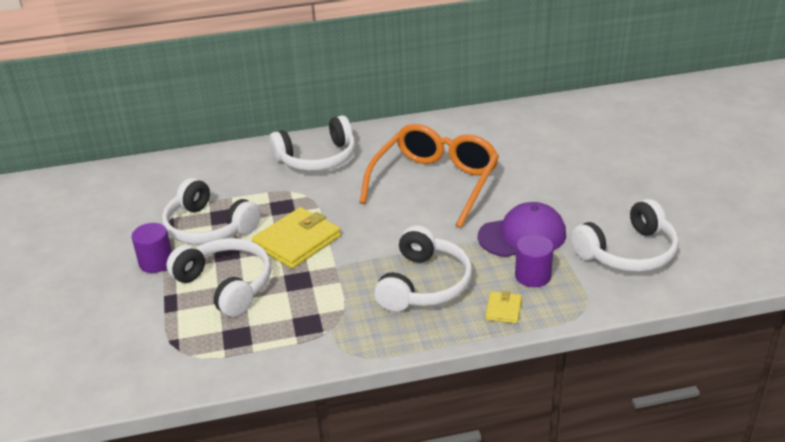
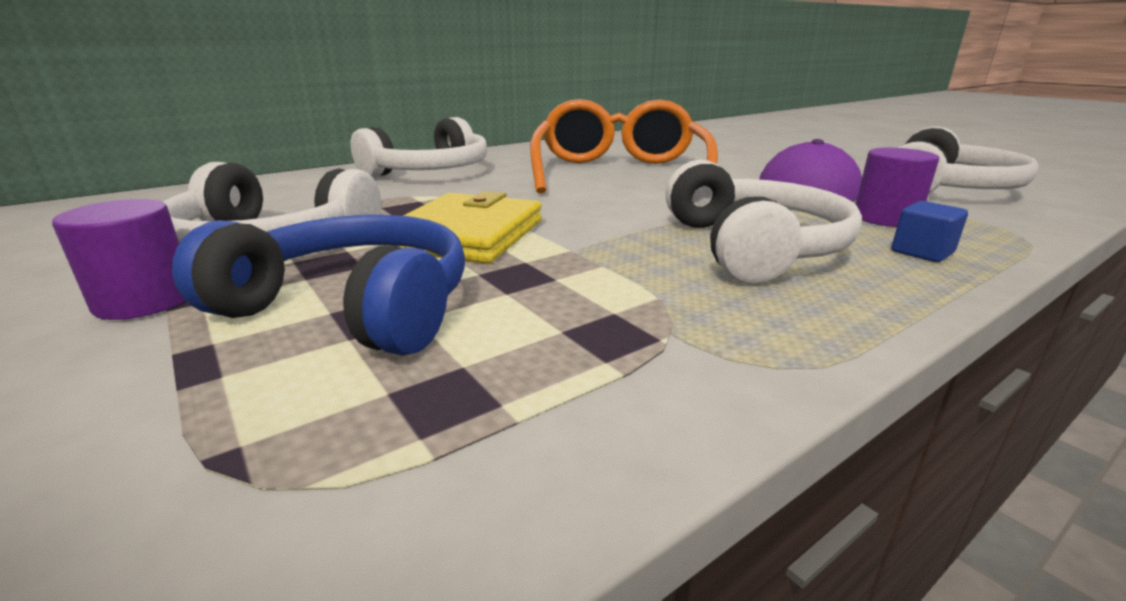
camera: 25 degrees left, 10 degrees down
(226, 285) = (352, 307): white headphones -> blue headphones
(503, 309) = (922, 252): yellow wallet -> blue cube

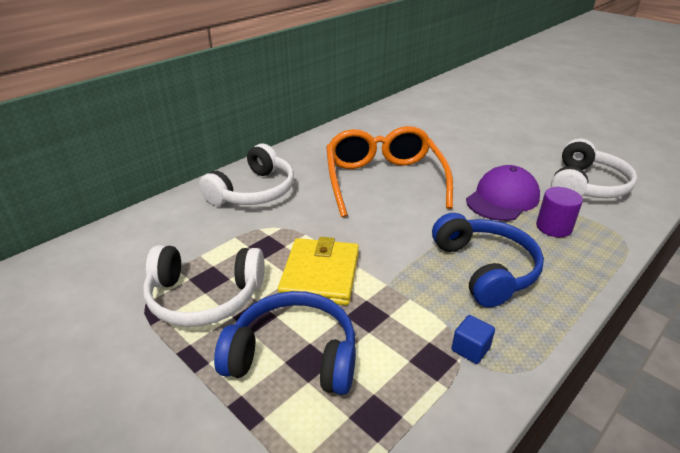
camera: 10 degrees left, 10 degrees up
(145, 301) = (175, 366): purple cylinder -> none
(752, 247) = (485, 269): white headphones -> blue headphones
(922, 252) = (573, 264): blue cube -> blue cube (470, 349)

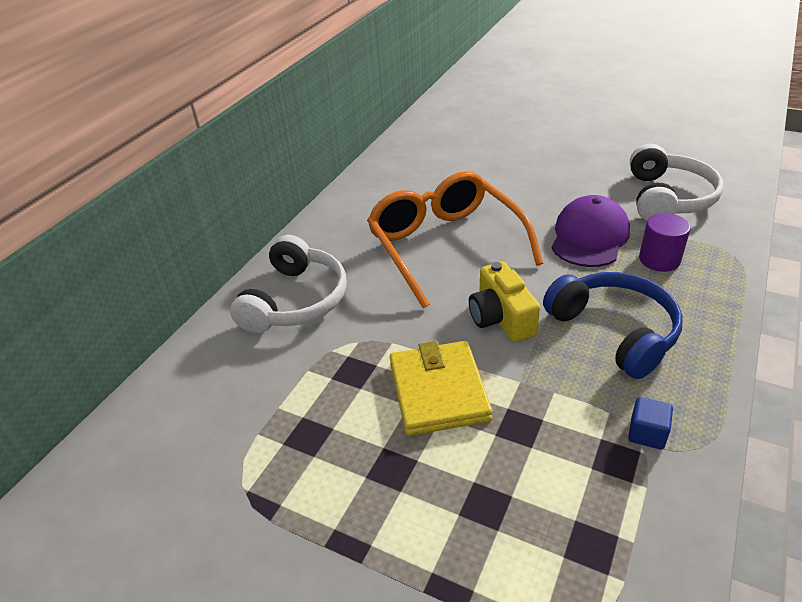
camera: 15 degrees left, 5 degrees up
(204, 297) = (316, 461): white headphones -> none
(293, 355) = (464, 503): blue headphones -> none
(398, 238) = (501, 318): none -> yellow camera

